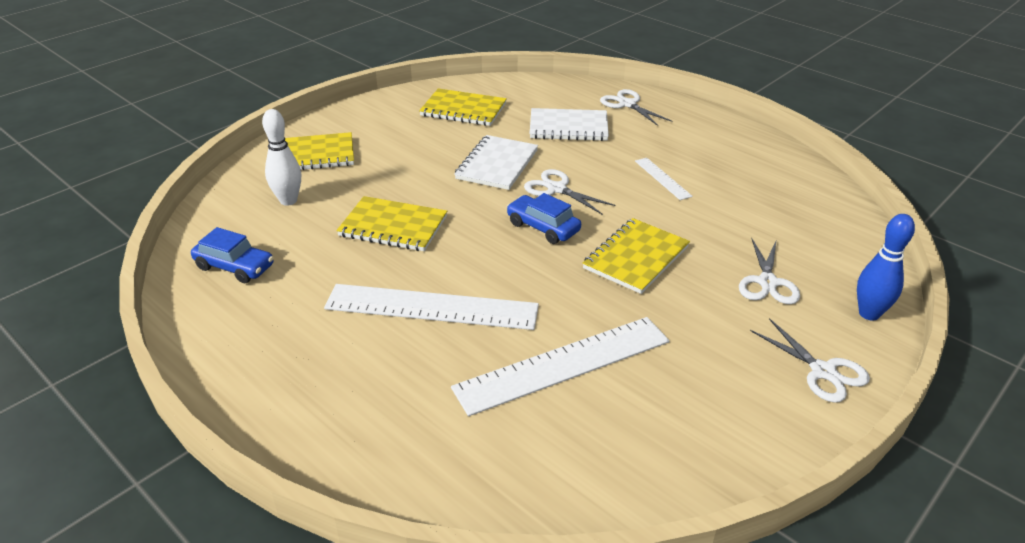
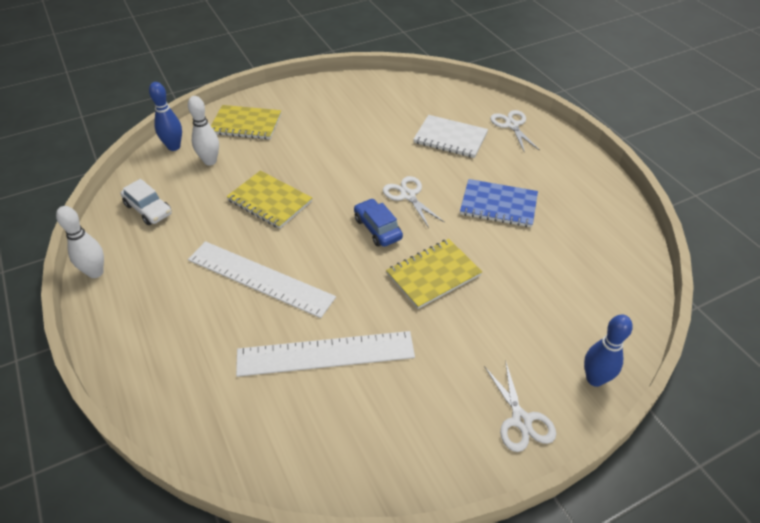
camera: 20 degrees right, 10 degrees up
(201, 351) = (95, 272): none -> white bowling pin
(229, 195) = (174, 147): none -> blue bowling pin
(235, 267) = (148, 209): blue car -> white car
(463, 110) = (377, 104): yellow notebook -> none
(497, 164) = (375, 162): white notebook -> none
(662, 178) = (498, 205): white ruler -> blue notebook
(767, 282) = (526, 326): white scissors -> none

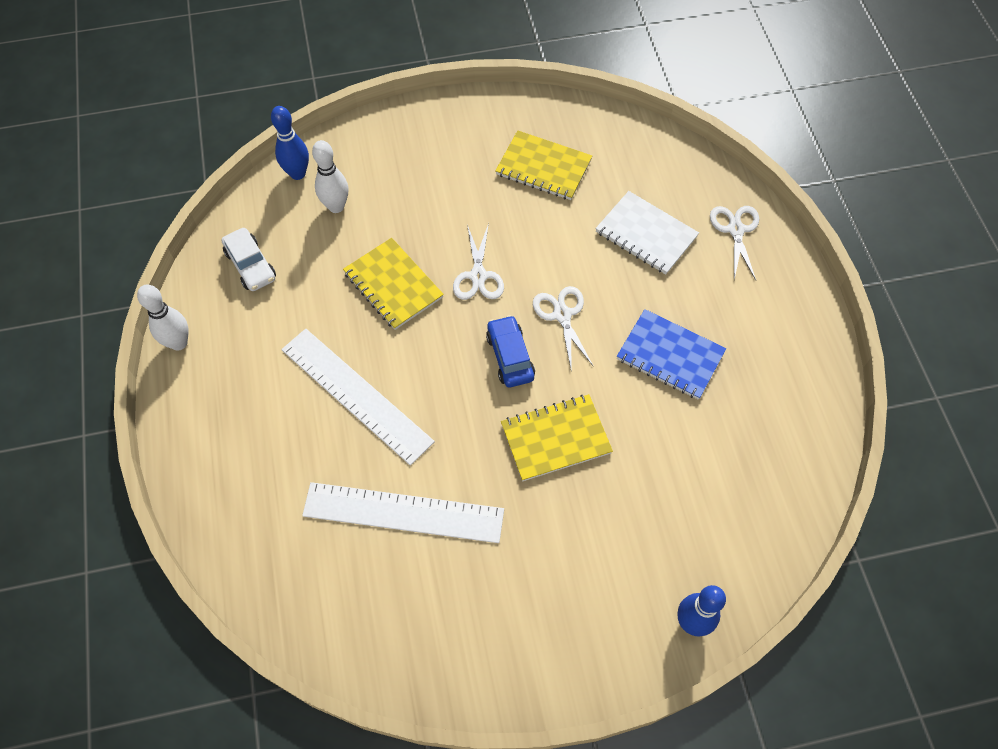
camera: 15 degrees right, 15 degrees up
(246, 124) = (392, 154): yellow notebook -> yellow notebook (543, 167)
(521, 420) = (589, 649): white scissors -> white scissors (478, 276)

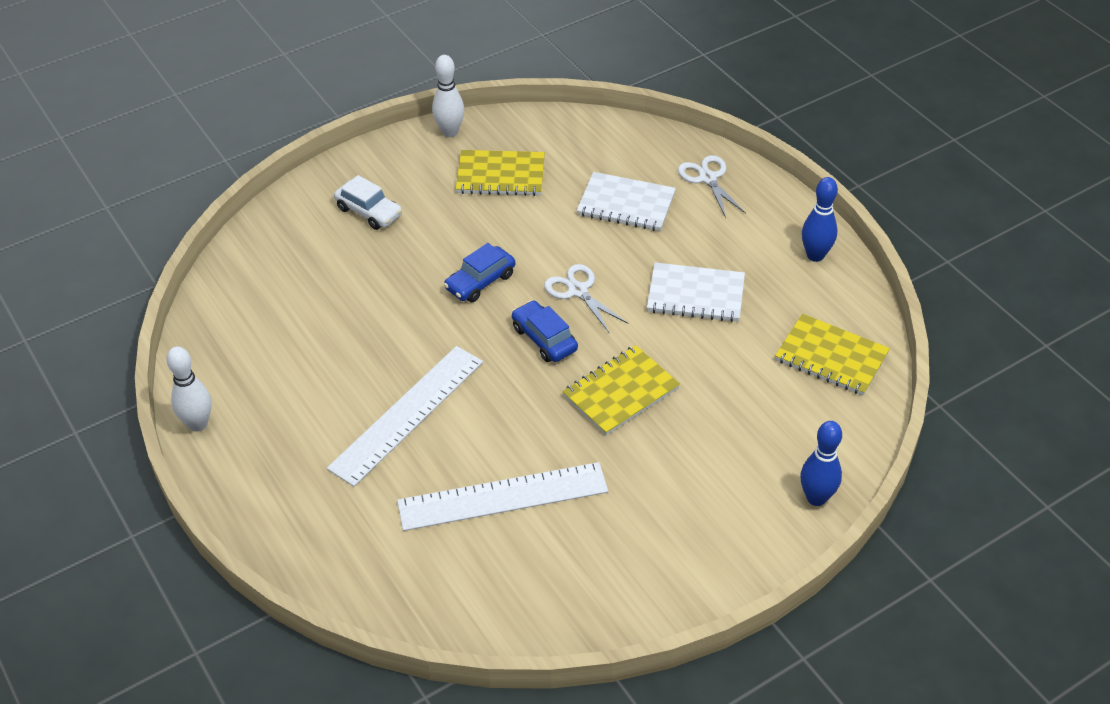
camera: 20 degrees left, 15 degrees down
(251, 265) = (242, 336): white car -> white car (369, 212)
(297, 173) = (252, 245): blue bowling pin -> blue bowling pin (815, 255)
(336, 206) = (307, 262): white bowling pin -> white bowling pin (450, 132)
(356, 394) = (407, 414): white ruler -> white ruler turned 75 degrees counterclockwise
(393, 285) = (399, 312): yellow notebook -> yellow notebook (831, 357)
(478, 276) = (480, 282): white scissors -> blue car
(670, 355) = (695, 295): blue notebook -> white notebook

